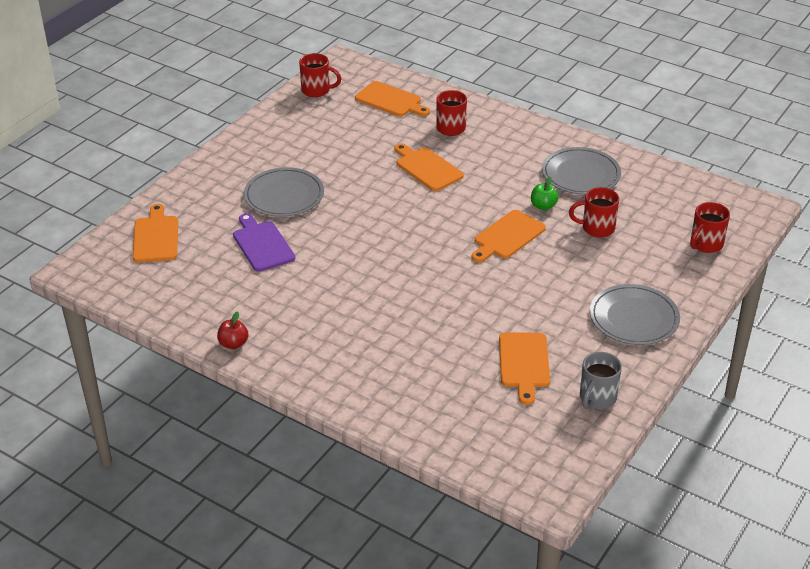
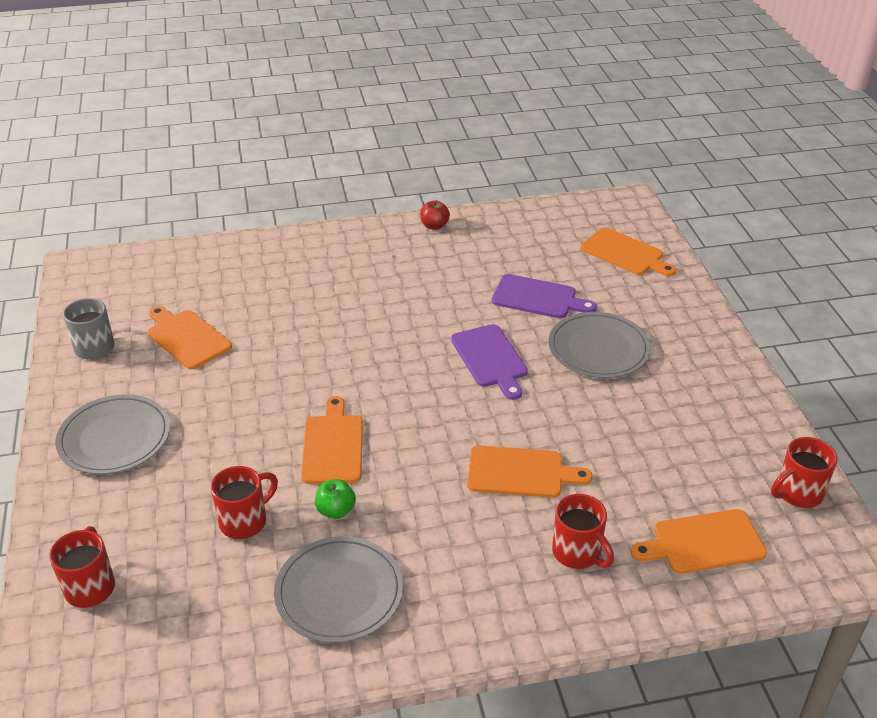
camera: 135 degrees right, 0 degrees up
(352, 228) = (490, 359): none -> purple cutting board

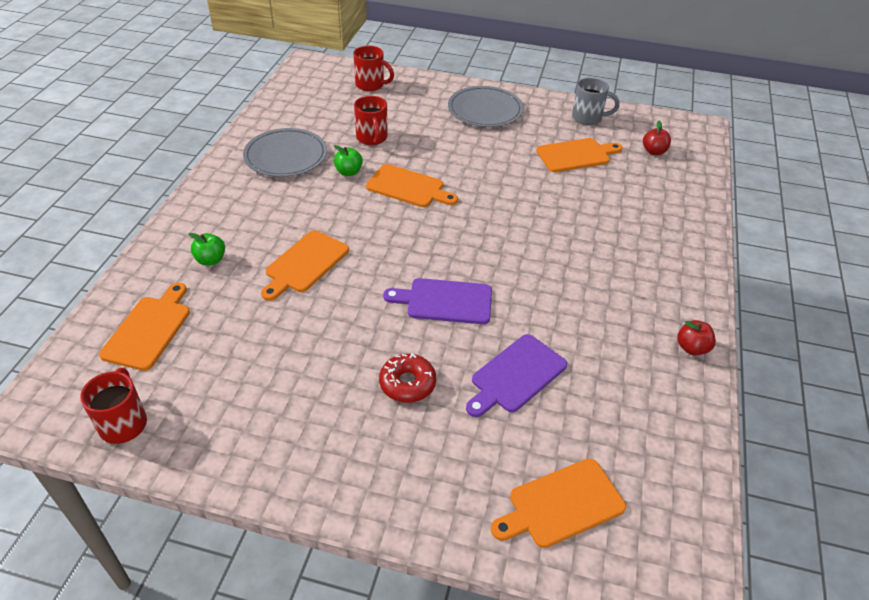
camera: 115 degrees right, 5 degrees up
(149, 287) = (654, 151): none -> red apple
(577, 553) = (211, 260): red mug -> green apple
(598, 348) = (407, 383): grey plate -> red donut

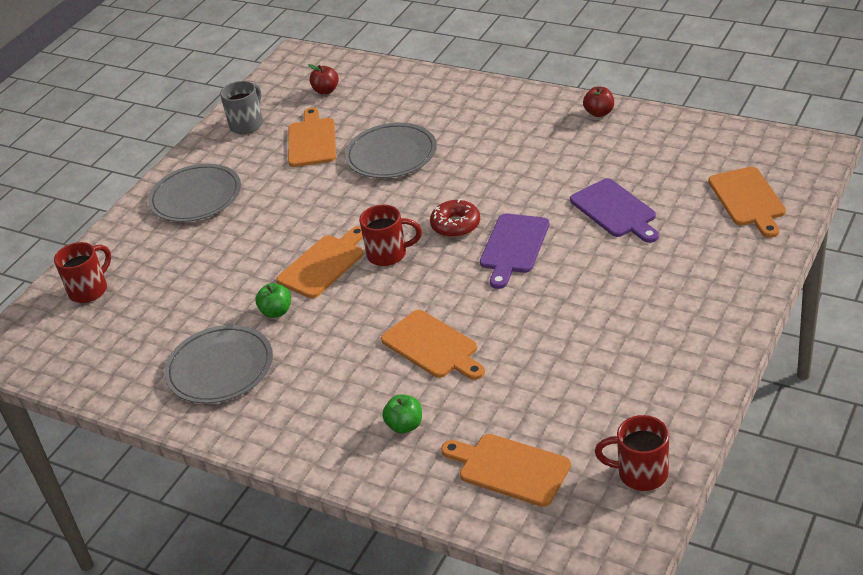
camera: 70 degrees left, 5 degrees down
(372, 138) = (214, 291): red mug -> red mug (388, 254)
(407, 383) = (615, 276): red donut -> red donut (455, 225)
(569, 204) = (391, 154): none -> grey plate

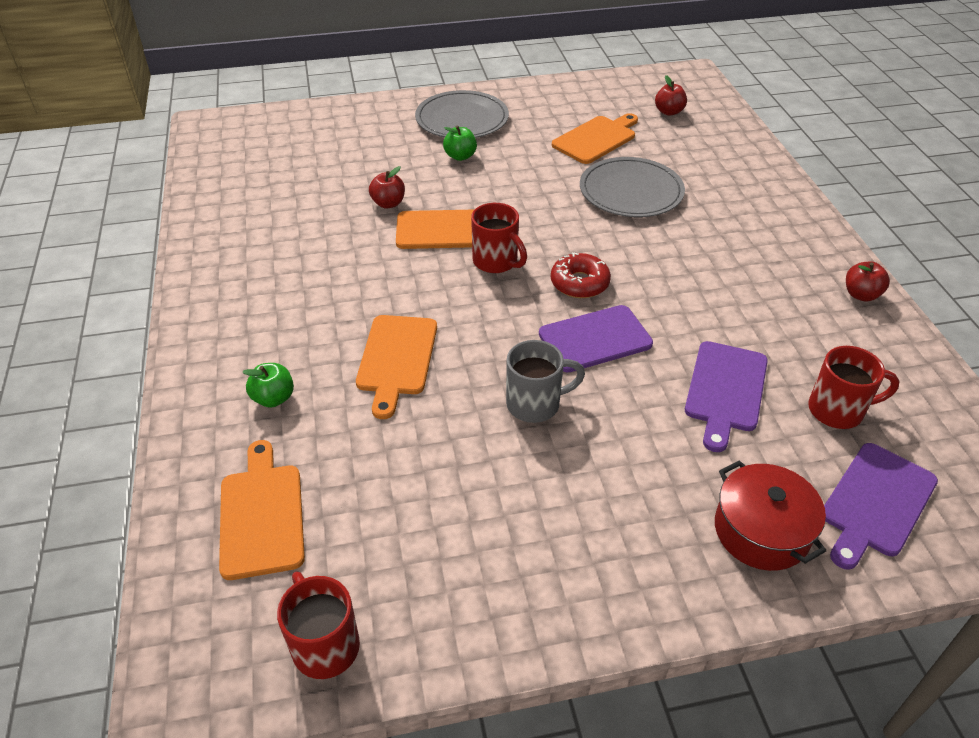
camera: 45 degrees right, 5 degrees up
(90, 290) = (307, 128): red mug -> red mug (837, 410)
(220, 368) = (268, 241): grey plate -> none
(247, 124) = (577, 96): grey mug -> grey mug (535, 404)
(254, 282) = (388, 203): none -> red apple
(276, 312) = (362, 235): green apple -> green apple (460, 156)
(726, 252) = (761, 531): none -> red pot
(748, 199) = (876, 503): orange cutting board -> purple cutting board

